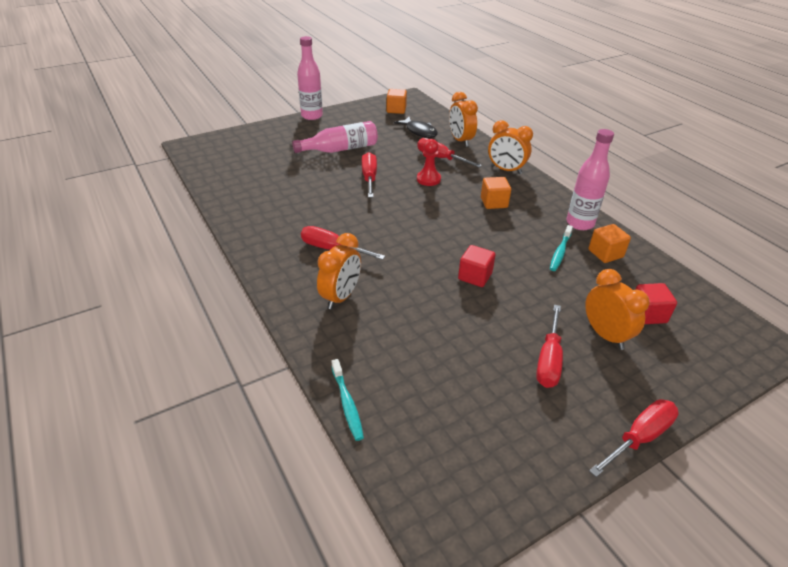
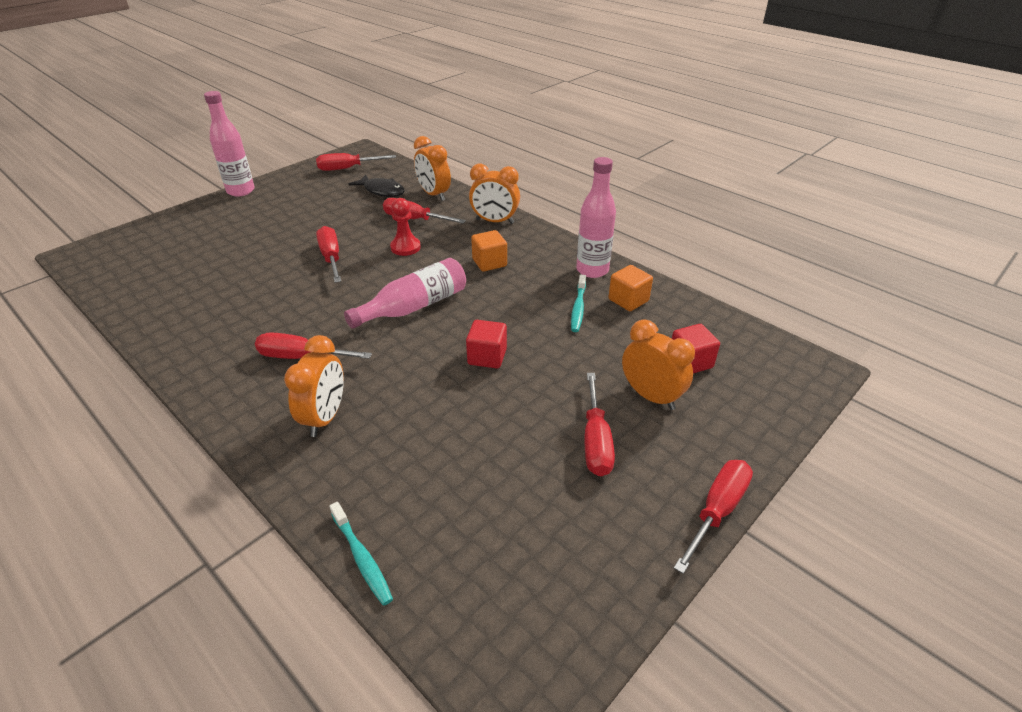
camera: 15 degrees left, 0 degrees up
(340, 149) = (286, 227): pink bottle -> pink bottle (414, 306)
(396, 110) = (348, 168): orange cube -> red screwdriver

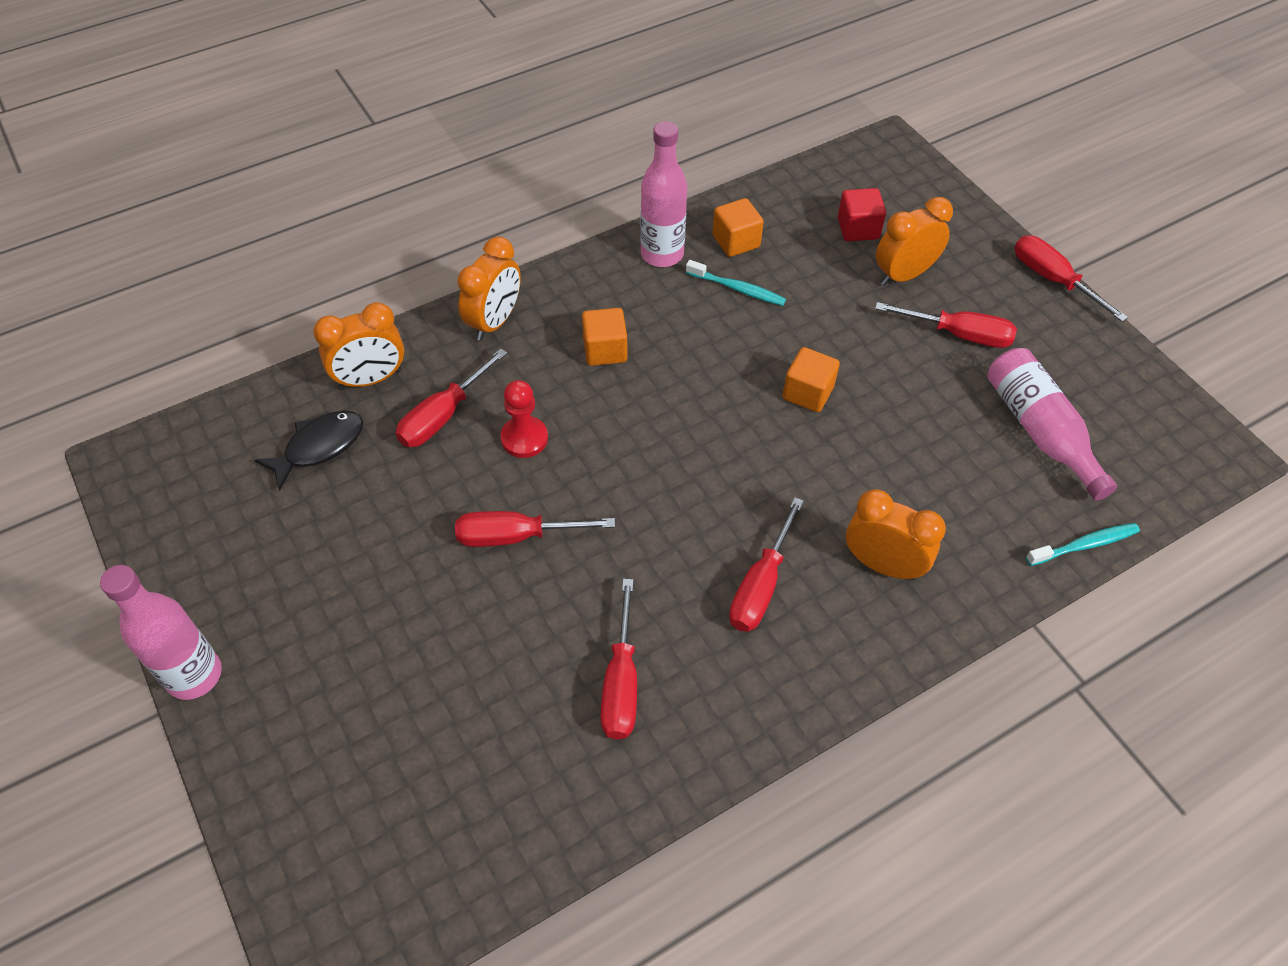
camera: 75 degrees left, 15 degrees up
(348, 168) = (196, 489): red screwdriver -> red screwdriver (621, 682)
(414, 306) = (683, 448): pink bottle -> pink bottle (1039, 431)
(487, 357) = (808, 393): red cube -> orange cube

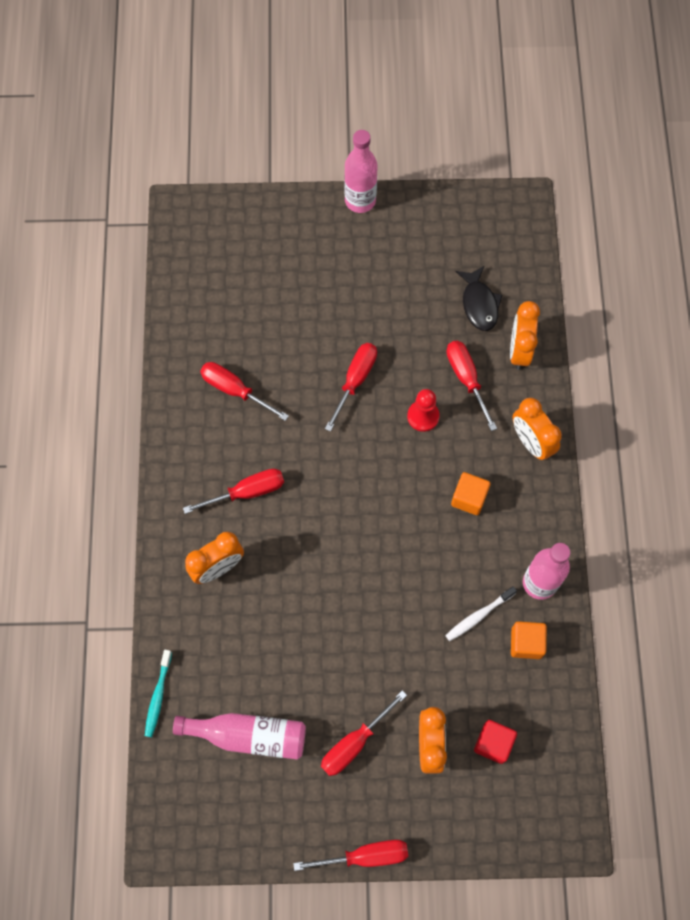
camera: 120 degrees right, 15 degrees up
(737, 288) = (479, 615): turquoise toothbrush -> white toothbrush
(761, 585) = (246, 492): red screwdriver -> red screwdriver turned 105 degrees clockwise
(808, 393) = (363, 605): orange cube -> none

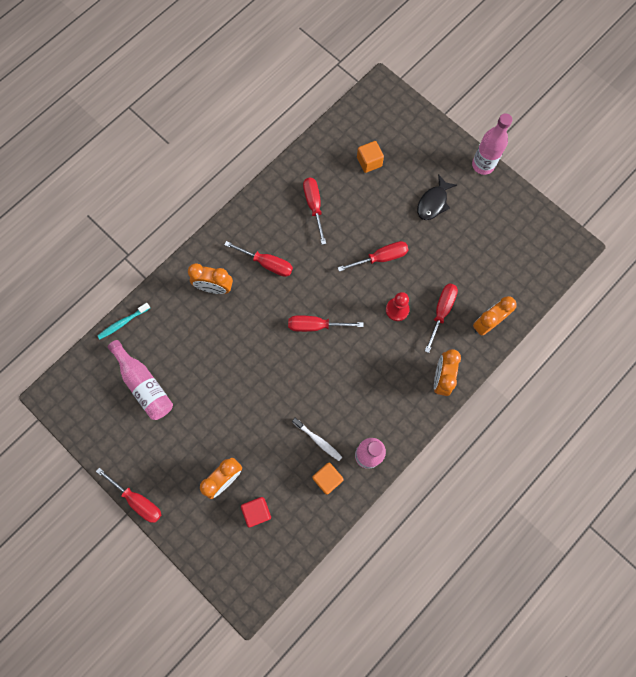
camera: 45 degrees right, 5 degrees up
(354, 743) = (190, 440): red screwdriver -> red screwdriver (316, 326)
(469, 498) = (376, 375): orange cube -> orange cube (369, 162)
(479, 304) = (491, 278): black fish -> black fish (433, 202)
(479, 615) = (318, 440): white toothbrush -> white toothbrush turned 150 degrees counterclockwise

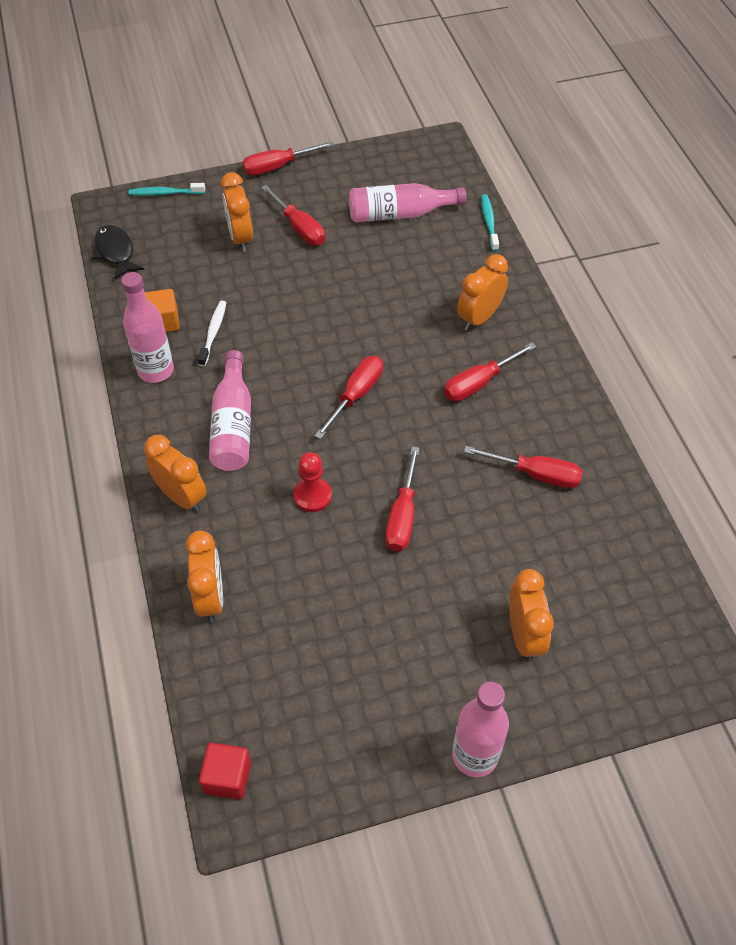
camera: 120 degrees right, 20 degrees down
(209, 566) = (165, 193): none -> turquoise toothbrush
(257, 511) = (183, 249): red cube -> red cube (228, 777)
(318, 440) = (213, 333): white toothbrush -> white toothbrush turned 120 degrees clockwise
(369, 162) = (573, 583): orange cube -> none
(378, 381) = (233, 425): none -> pink bottle
(412, 171) = (524, 636): none -> orange clock
(433, 202) = (449, 636): black fish -> black fish (116, 252)
(441, 312) = (270, 548): red screwdriver -> red screwdriver (299, 228)

